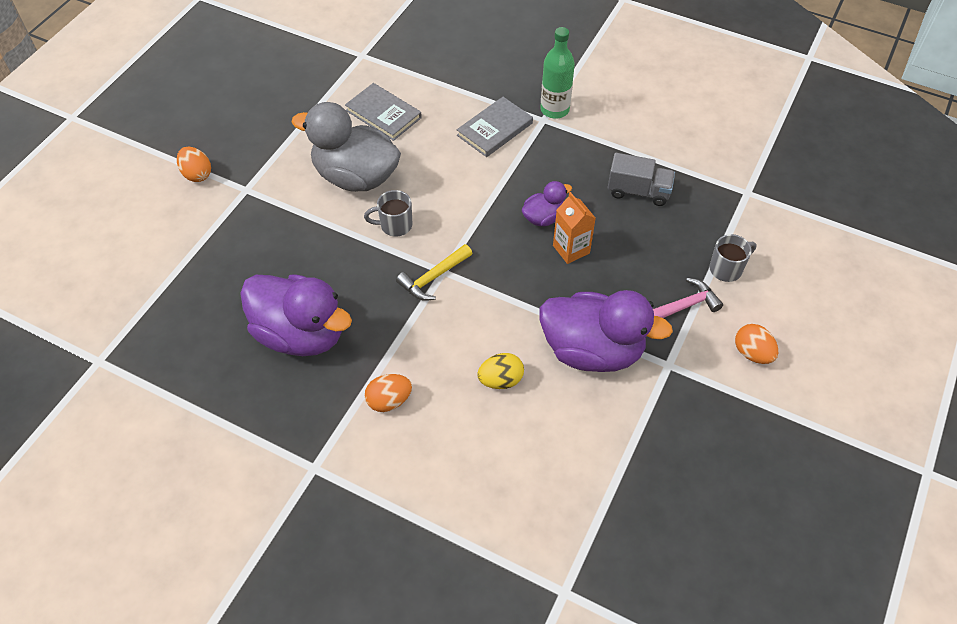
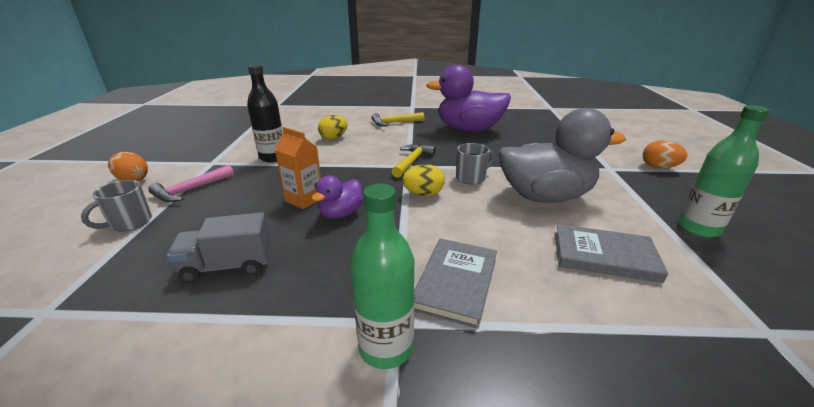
camera: 155 degrees right, 25 degrees down
(288, 109) = (698, 228): none -> green bottle
(389, 401) = (394, 123): orange egg -> yellow hammer
(458, 218) = (423, 194): none -> yellow egg
(592, 350) = (273, 157): purple duck -> black bottle

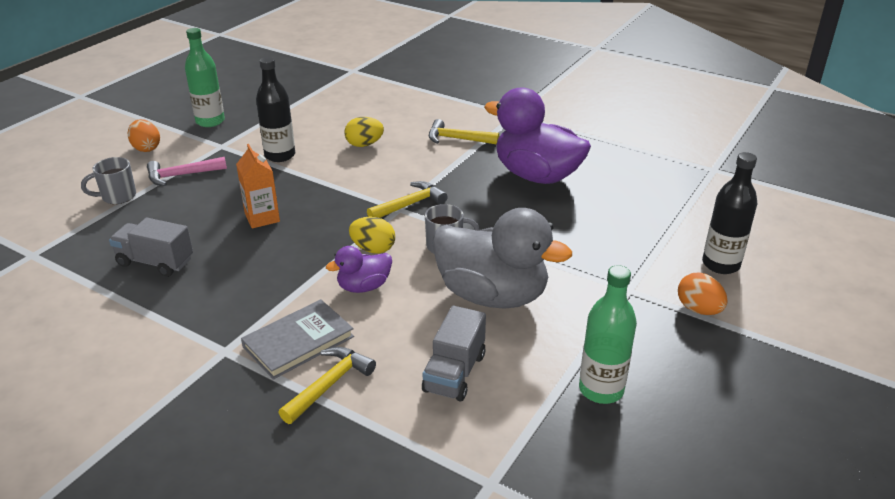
camera: 30 degrees right, 5 degrees up
(341, 213) = (278, 244): purple duck -> purple duck (364, 287)
(386, 347) = (201, 364): green bottle -> green bottle (210, 121)
(532, 309) = (329, 384): none -> yellow hammer
(604, 256) = (454, 373): grey book -> grey truck
(628, 144) = (720, 264): none -> black bottle

